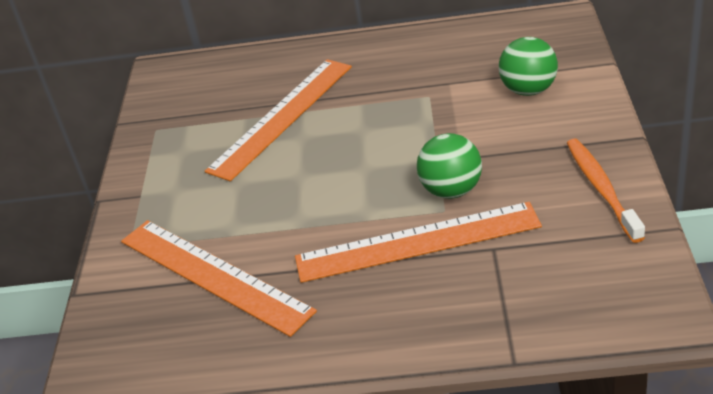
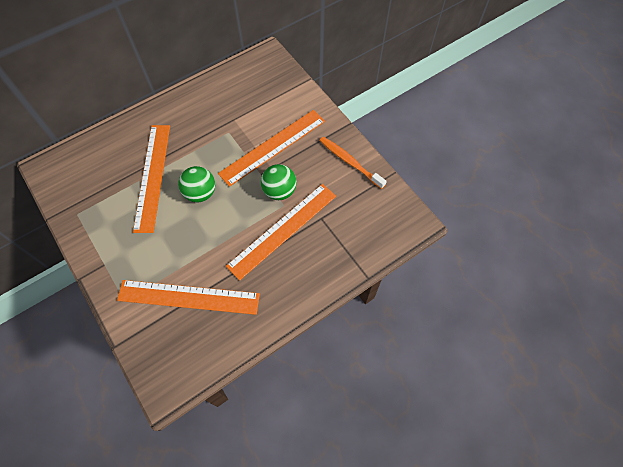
camera: 40 degrees left, 25 degrees up
(484, 132) = (273, 147): none -> orange ruler
(528, 90) = (279, 111): green ball -> green ball (200, 193)

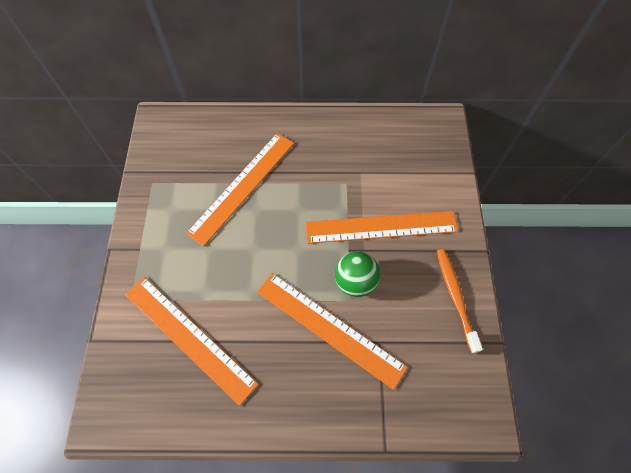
camera: 35 degrees right, 0 degrees up
(200, 193) = (275, 233): green ball -> none
(282, 230) = (329, 328): orange ruler -> orange ruler turned 45 degrees clockwise

